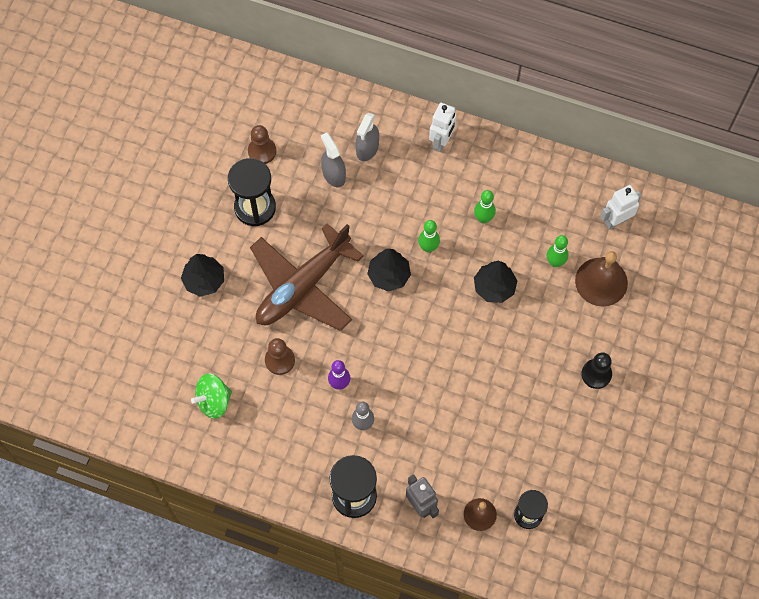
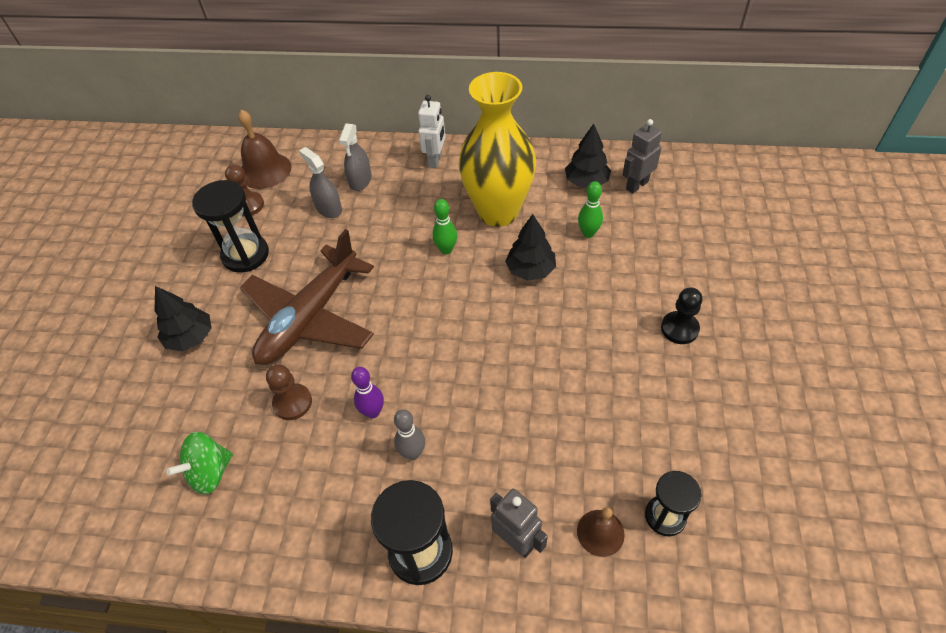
camera: 10 degrees left, 15 degrees down
(389, 275) = (408, 285): black tree -> black tree (586, 182)
(483, 218) = (498, 212): green bowling pin -> yellow vase
(601, 281) = (645, 239): brown bell -> brown bell (265, 170)
(616, 221) = (636, 185): white robot -> grey robot

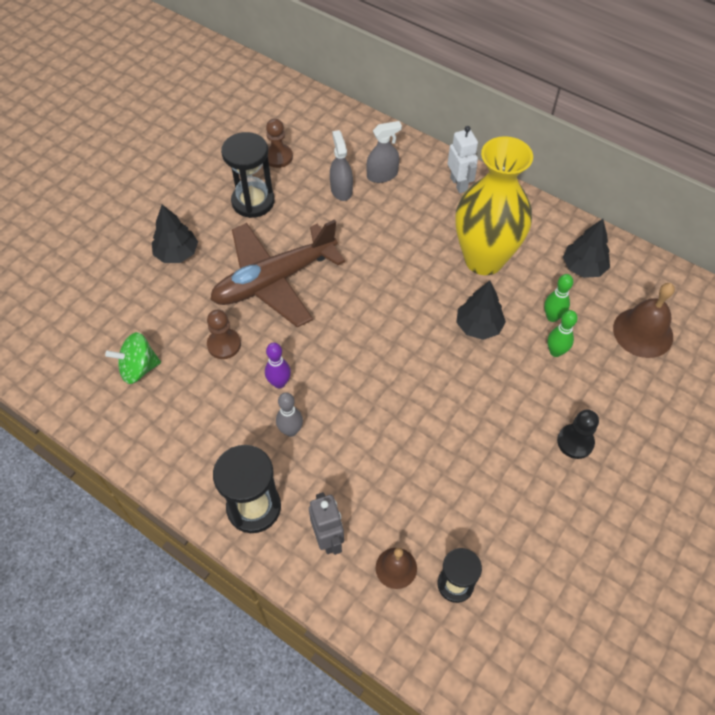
camera: 25 degrees right, 5 degrees up
(265, 170) = (308, 130): brown bell -> brown bell (643, 332)
(360, 180) = (382, 175): grey spray bottle -> grey spray bottle turned 150 degrees counterclockwise
(435, 160) = (459, 184): white robot -> white robot turned 60 degrees counterclockwise
(446, 250) = (417, 273): green bowling pin -> green bowling pin (555, 351)
(636, 185) = (629, 292): grey robot -> none

